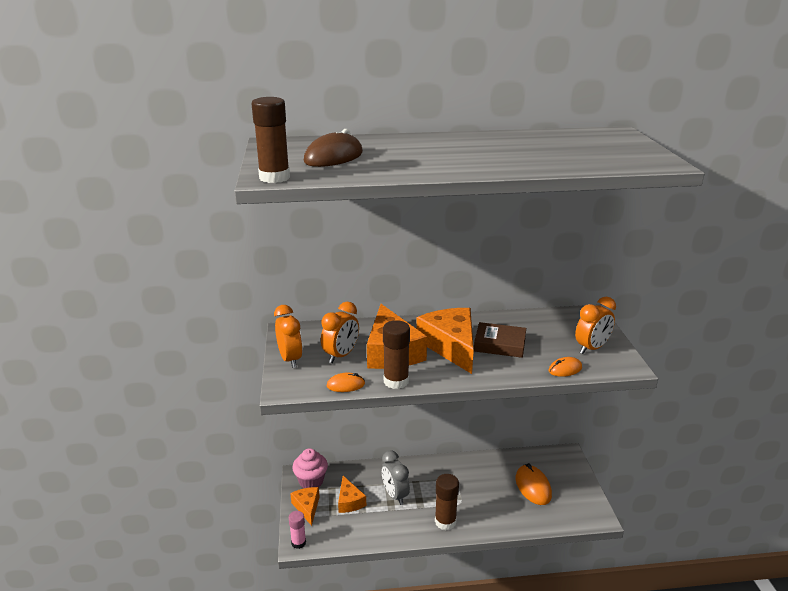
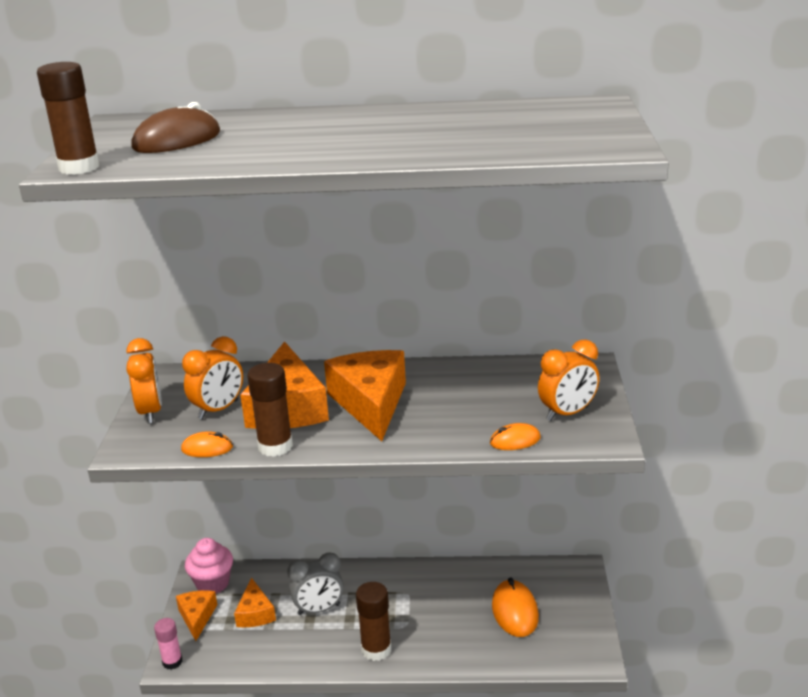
camera: 10 degrees right, 0 degrees up
(395, 495) = (319, 609): grey clock -> grey clock turned 90 degrees counterclockwise
(499, 344) = (439, 403): brown book -> none

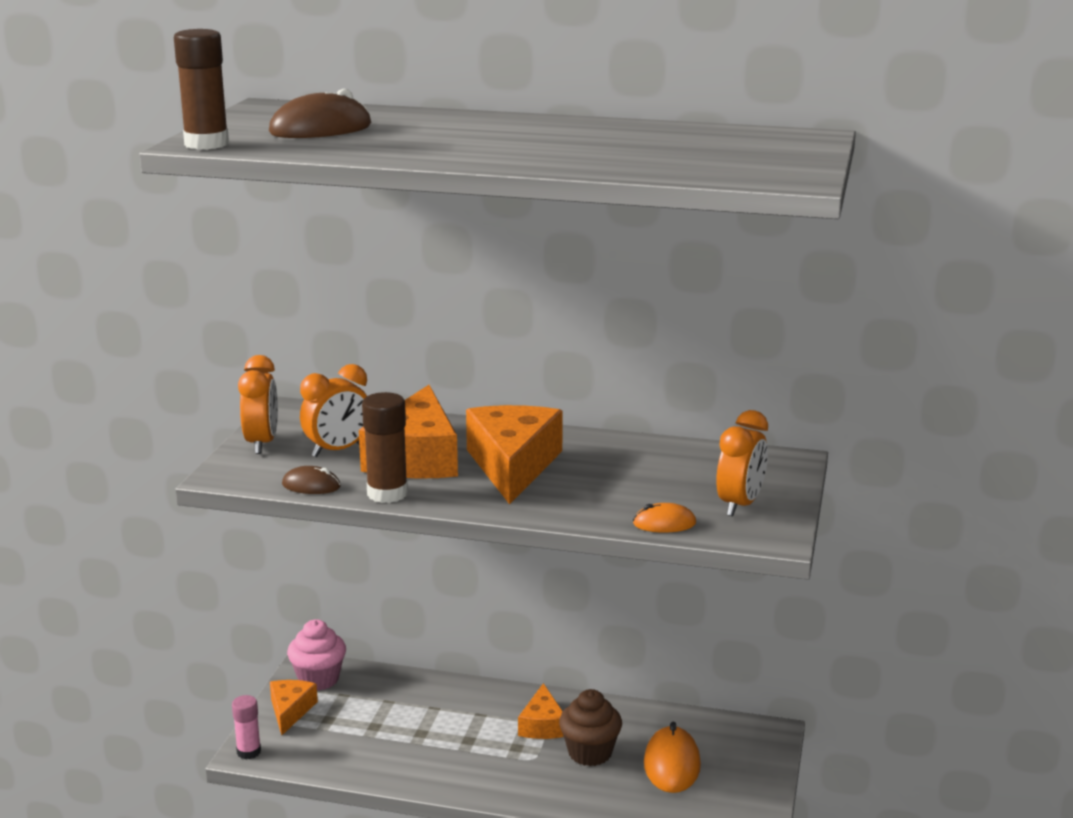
camera: 10 degrees right, 5 degrees down
(207, 448) = (311, 485): orange mouse -> brown mouse
(255, 613) = (359, 717): orange cheese -> orange cheese (542, 725)
(319, 609) = (435, 725): grey clock -> none
(376, 649) = (489, 777): brown glue stick -> none
(448, 612) = (590, 753): none -> brown cupcake
(567, 413) = (740, 505): orange clock -> orange clock turned 45 degrees counterclockwise

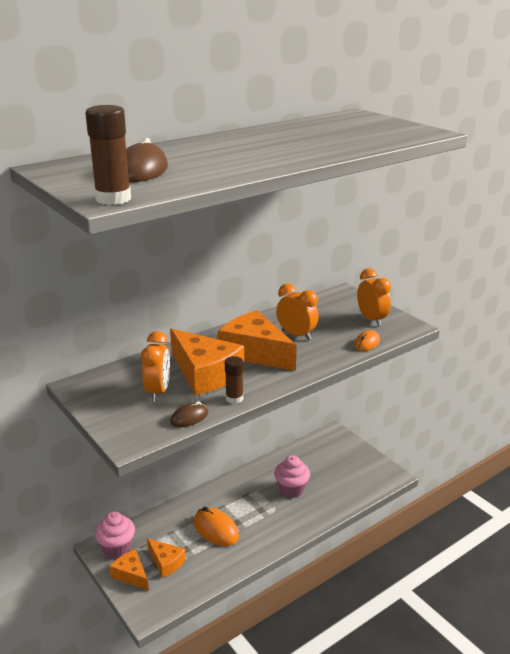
camera: 50 degrees left, 5 degrees up
(249, 752) = (147, 612): pink glue stick -> none
(262, 443) = (108, 412): orange clock -> orange clock (296, 335)
(387, 493) = (234, 398): brown glue stick -> brown glue stick, size x0.66
(542, 725) = (254, 492): orange cheese -> orange cheese (166, 562)
(590, 753) = (291, 489): brown cupcake -> pink cupcake
(672, 764) = (326, 471): orange mouse -> orange mouse (216, 529)

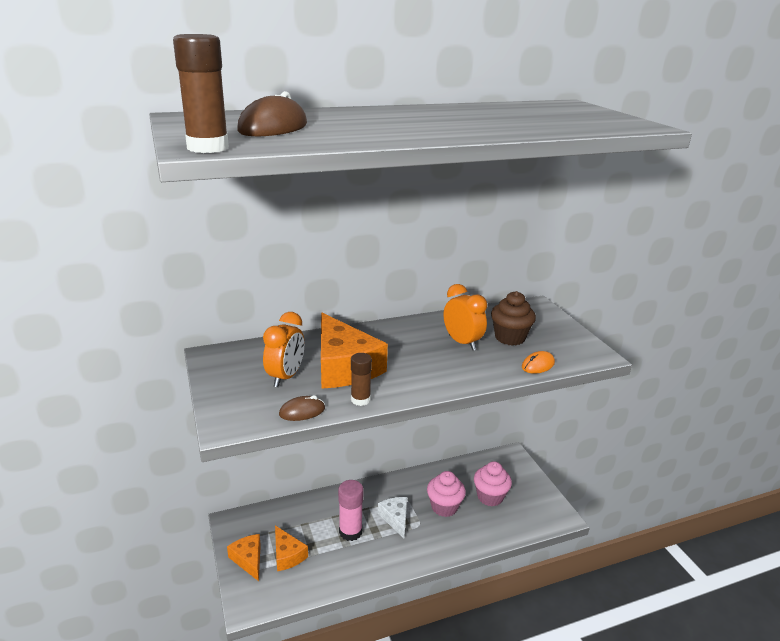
camera: 15 degrees right, 0 degrees up
(117, 548) = (246, 527): pink cupcake -> pink cupcake (490, 497)
(216, 529) = (350, 532): orange mouse -> pink glue stick
(252, 509) = (395, 518): none -> white cheese
(255, 352) = (408, 353): orange cheese -> none
(334, 324) = (510, 338): none -> brown cupcake
(371, 320) = (554, 340): orange clock -> none

